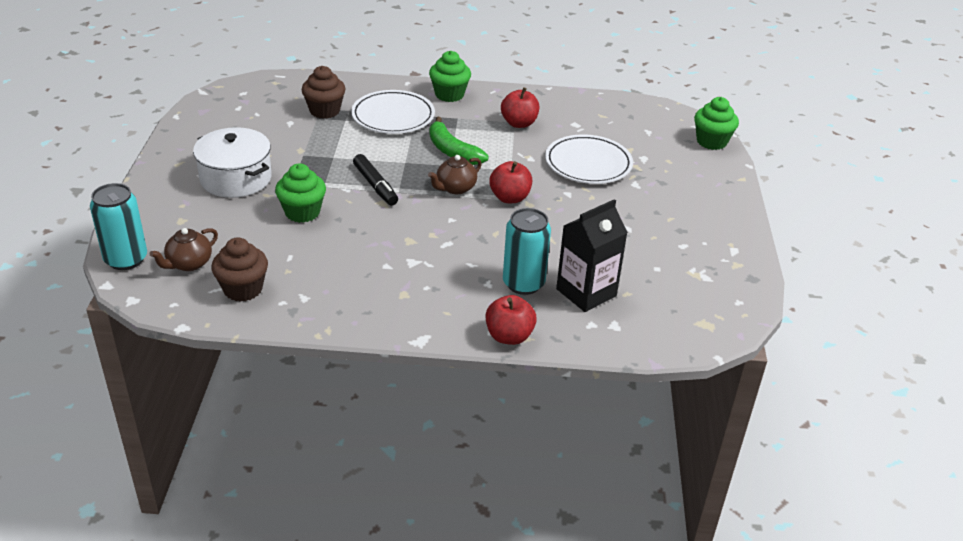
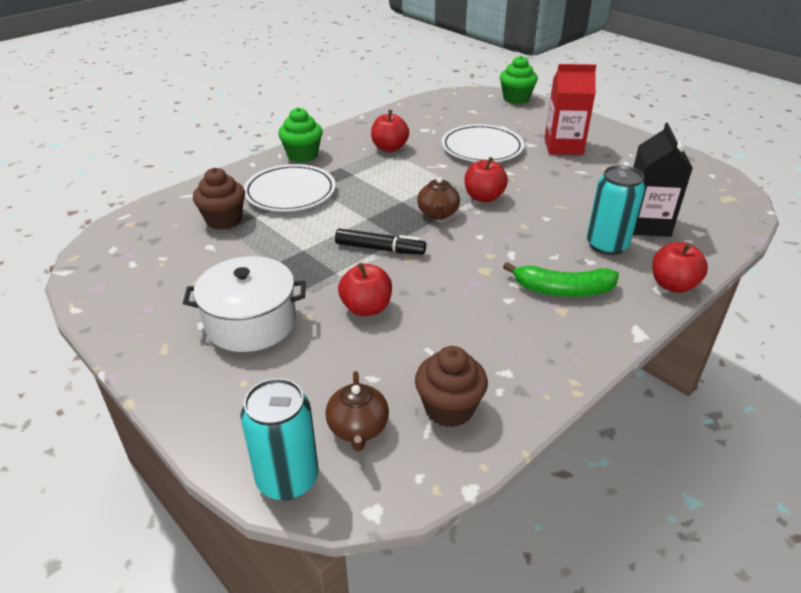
camera: 45 degrees left, 0 degrees up
(302, 212) = (366, 308): green cupcake -> red apple
(452, 151) = (383, 191): green banana -> green banana (563, 290)
(659, 202) = (563, 146): none -> red carton

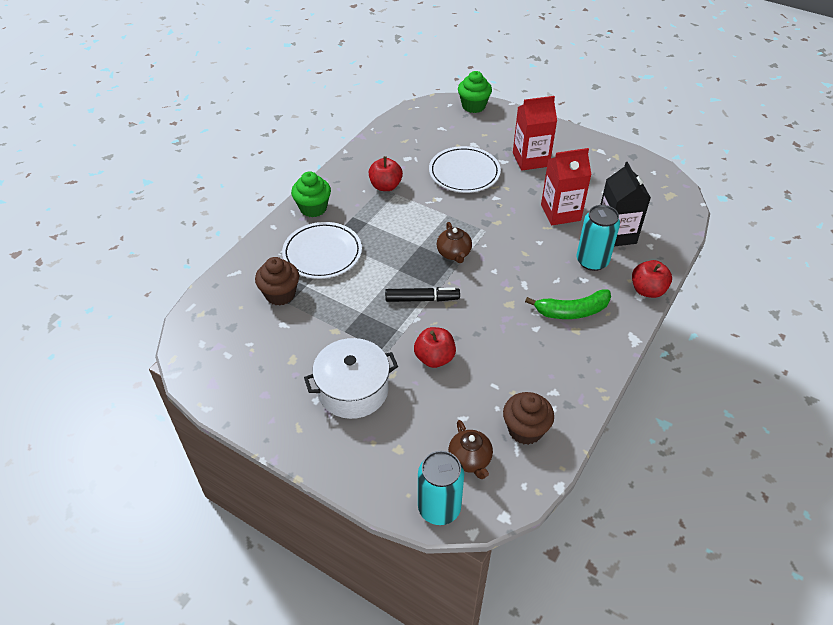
camera: 15 degrees left, 10 degrees up
(483, 197) = (484, 229): red apple -> none
(582, 195) = (560, 213): none -> red carton

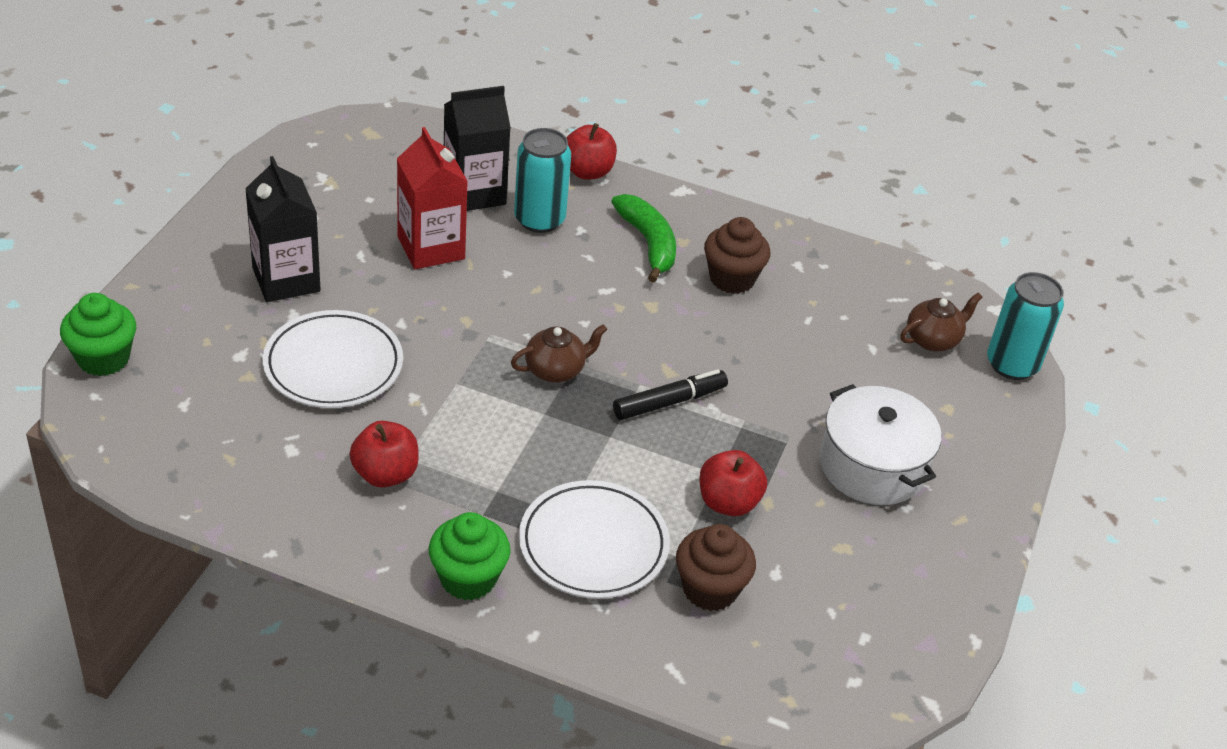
camera: 105 degrees left, 5 degrees down
(422, 299) = (669, 402): black marker -> black marker turned 75 degrees clockwise
(434, 358) = (782, 381): red apple -> red apple (728, 502)
(525, 430) = (867, 291): brown cupcake -> brown cupcake (732, 278)
(530, 159) = (286, 279): red carton -> black carton

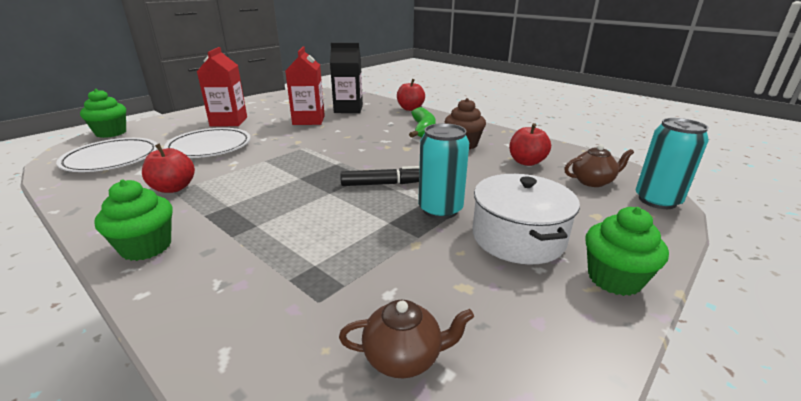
camera: 25 degrees right, 15 degrees down
(286, 279) = (229, 121): black carton -> red carton
(539, 219) = (372, 118): turquoise can -> turquoise can (440, 210)
(556, 370) = (326, 163): brown teapot -> brown teapot (404, 357)
(593, 545) = (257, 245): white plate -> white plate (112, 159)
(710, 589) = (319, 293): brown cupcake -> none
(728, 502) = (383, 239): red apple -> red apple (526, 162)
(978, 503) = (614, 279): none -> green cupcake

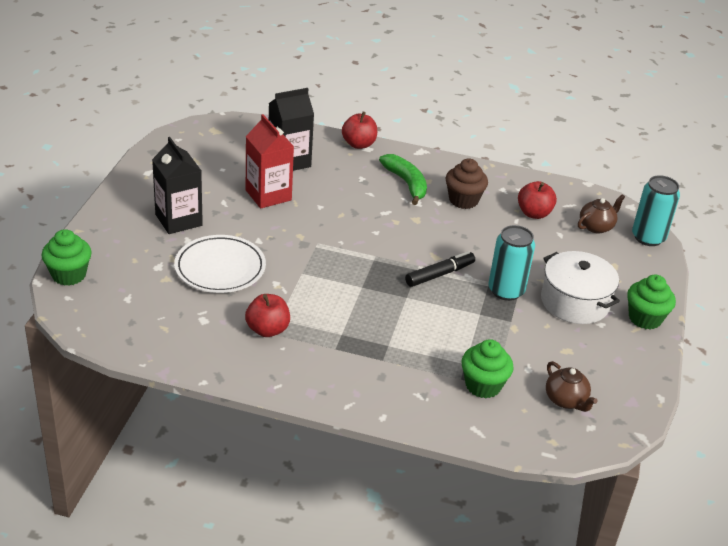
camera: 30 degrees left, 10 degrees up
(112, 159) = (145, 312): white plate -> none
(146, 247) = (334, 387): green cupcake -> green cupcake (483, 385)
(229, 121) = (178, 220): red carton -> black carton
(404, 357) = (566, 400): brown teapot -> brown teapot turned 90 degrees clockwise

